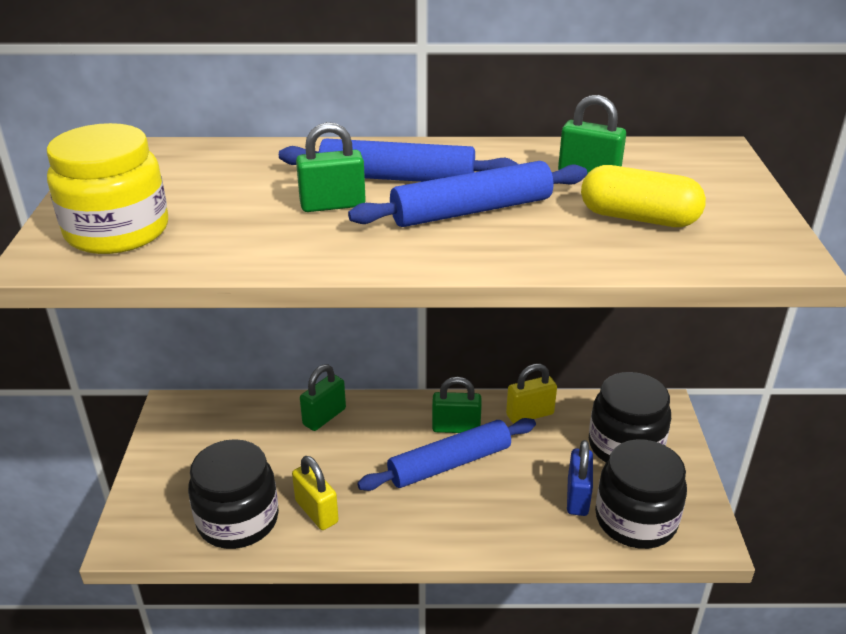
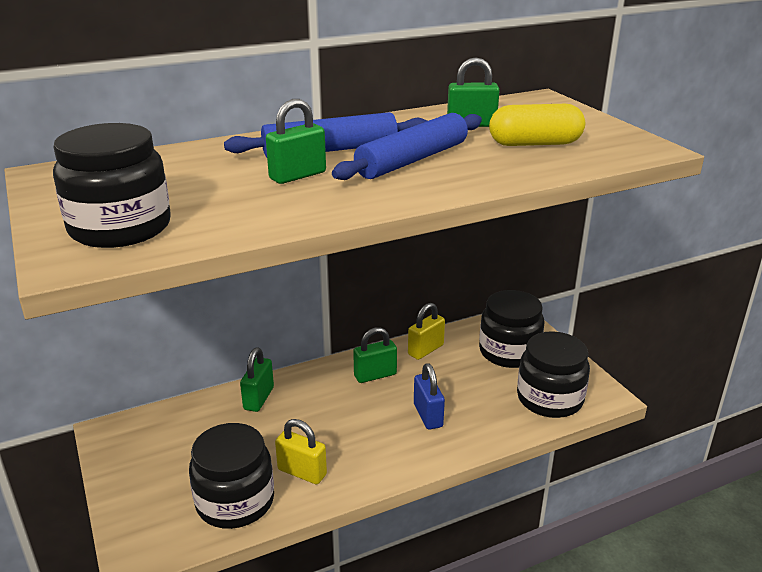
camera: 25 degrees left, 5 degrees down
(117, 231) = (120, 228): yellow jar -> black jar
(449, 463) = (388, 402): blue rolling pin -> none
(577, 497) = (499, 396): blue padlock -> blue padlock (428, 415)

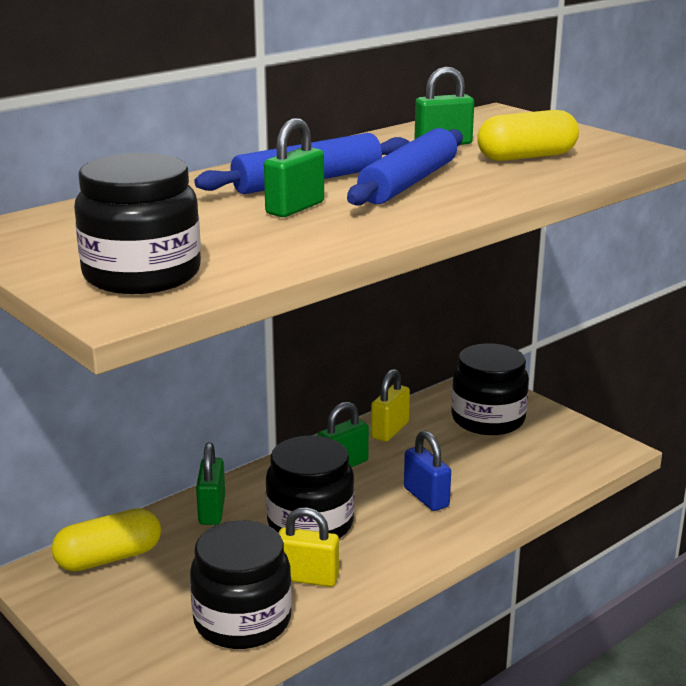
camera: 15 degrees left, 5 degrees down
(166, 426) = (109, 558): none -> yellow capsule
(549, 399) = (555, 460): black jar -> black jar (310, 524)

